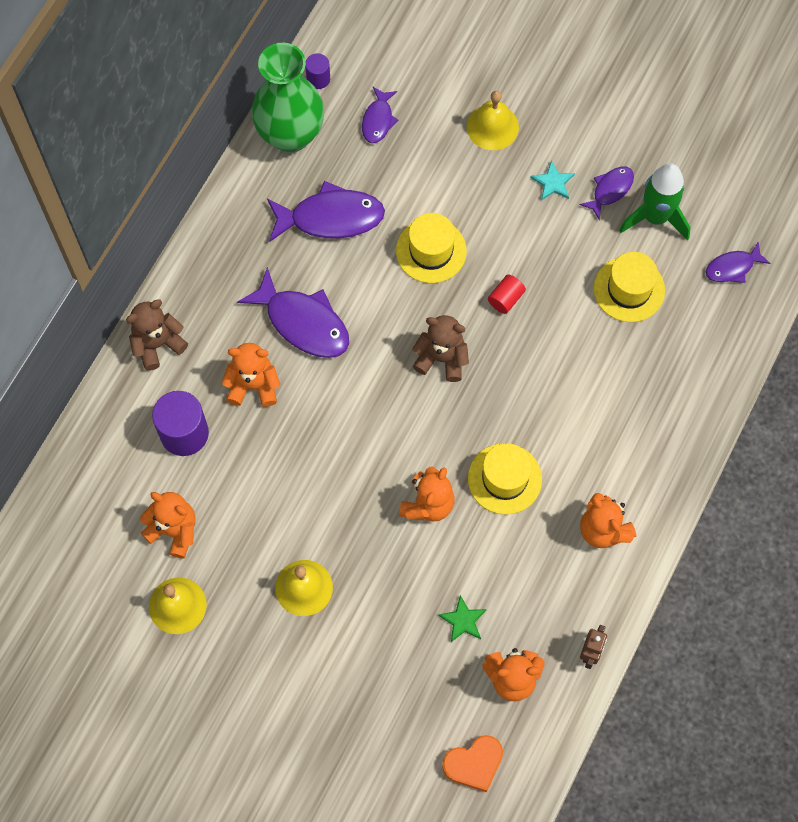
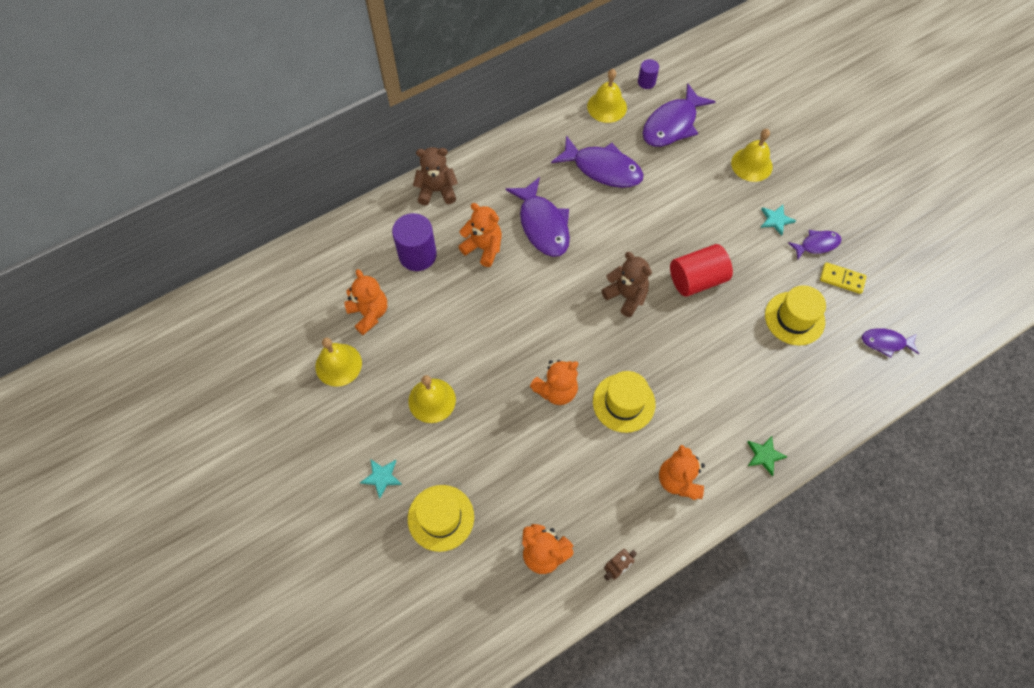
camera: 30 degrees right, 5 degrees down
(290, 135) = (607, 106): green vase -> yellow bell
(302, 697) = (382, 477): none -> turquoise star
(378, 120) = (672, 124): purple fish -> purple fish, size x1.81
(431, 251) = (660, 222): yellow hat -> yellow hat (441, 518)
(463, 620) = (532, 488): green star -> green star (764, 455)
(474, 764) = (475, 602): orange heart -> none
(505, 299) = (696, 279): red cylinder -> red cylinder, size x1.90
(655, 217) = (842, 279): green rocket -> yellow domino

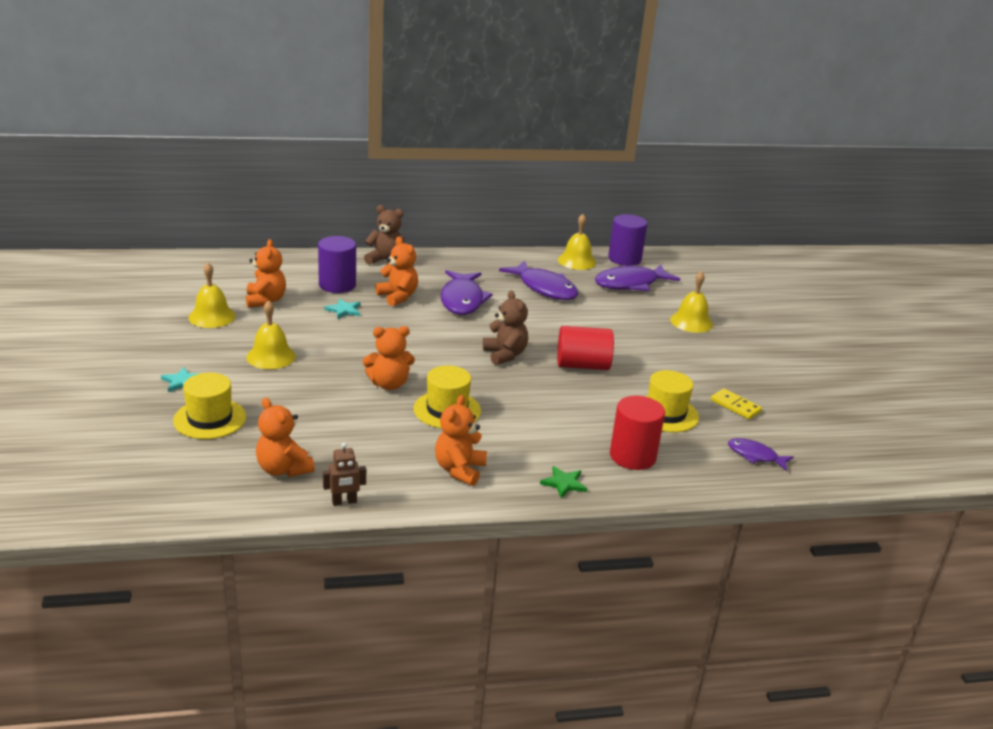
camera: 20 degrees right, 35 degrees down
(646, 82) = (624, 259): purple cylinder -> purple cylinder, size x1.90
(776, 220) = (691, 356): turquoise star -> turquoise star (344, 310)
(797, 392) = (632, 456): none -> red cylinder
(816, 245) = (723, 380): purple fish -> none

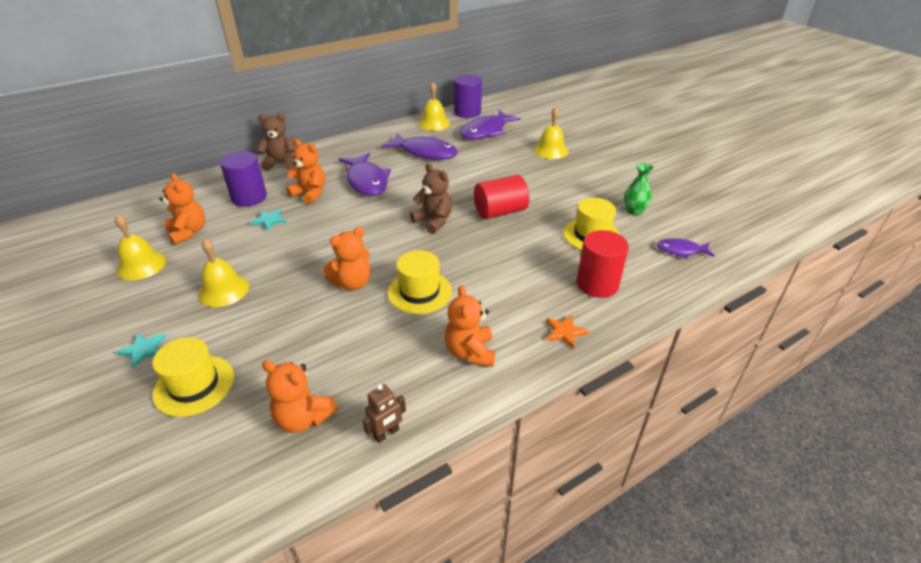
camera: 20 degrees left, 10 degrees up
(564, 483) = (565, 332): green star -> orange star
(735, 406) = (634, 211): yellow domino -> green vase

